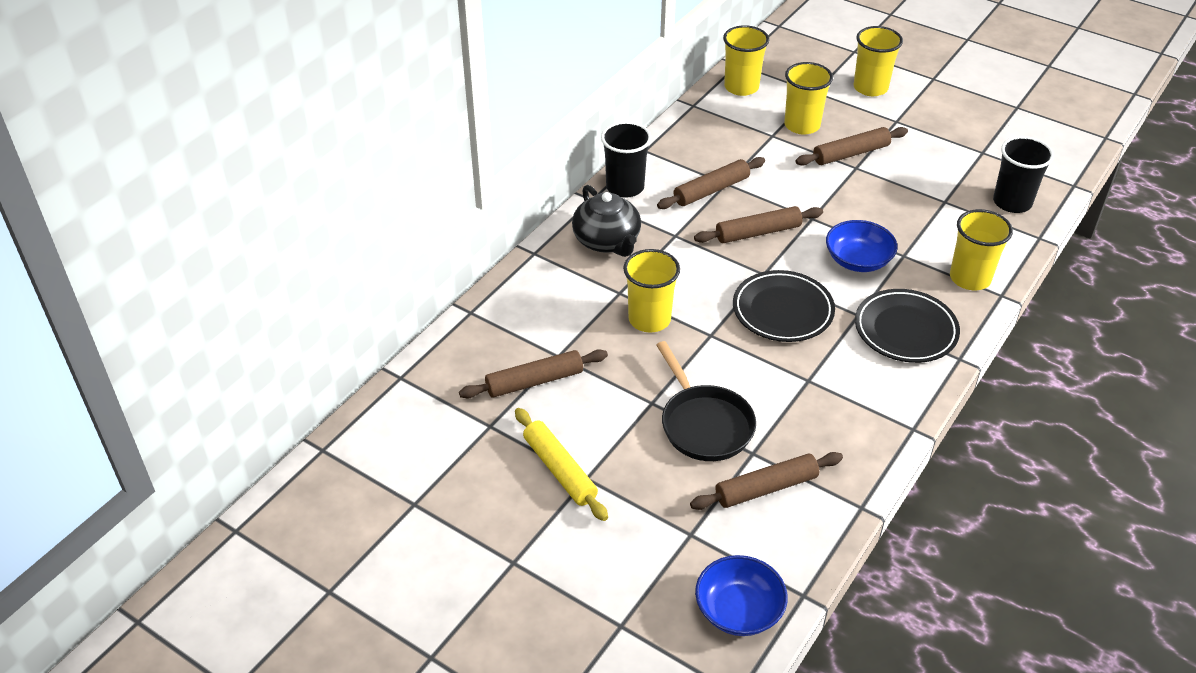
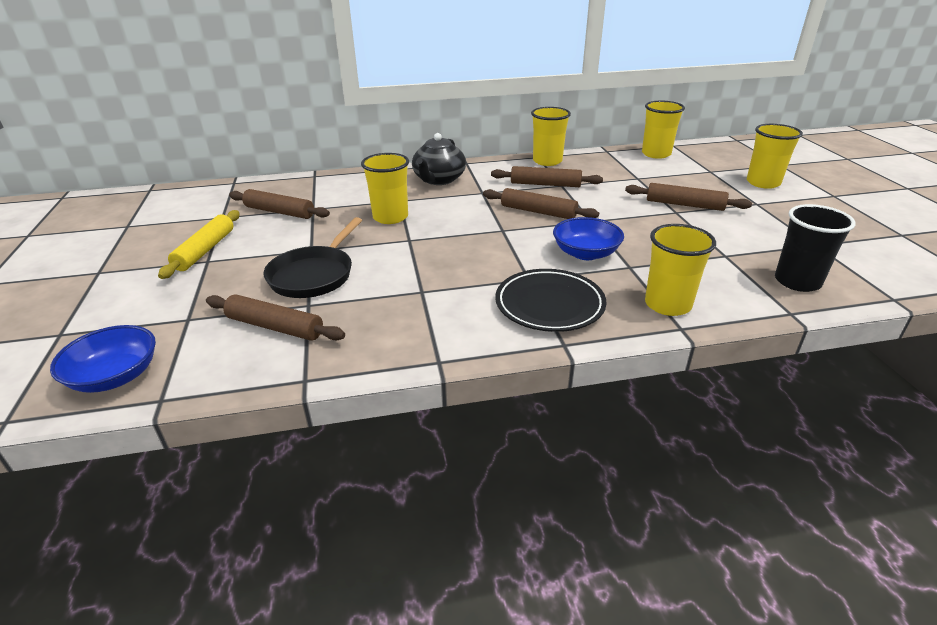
camera: 45 degrees right, 10 degrees down
(625, 187) = (495, 165): black cup -> none
(782, 310) = (478, 251): black plate -> none
(802, 125) = (670, 181): yellow cup -> yellow cup (547, 161)

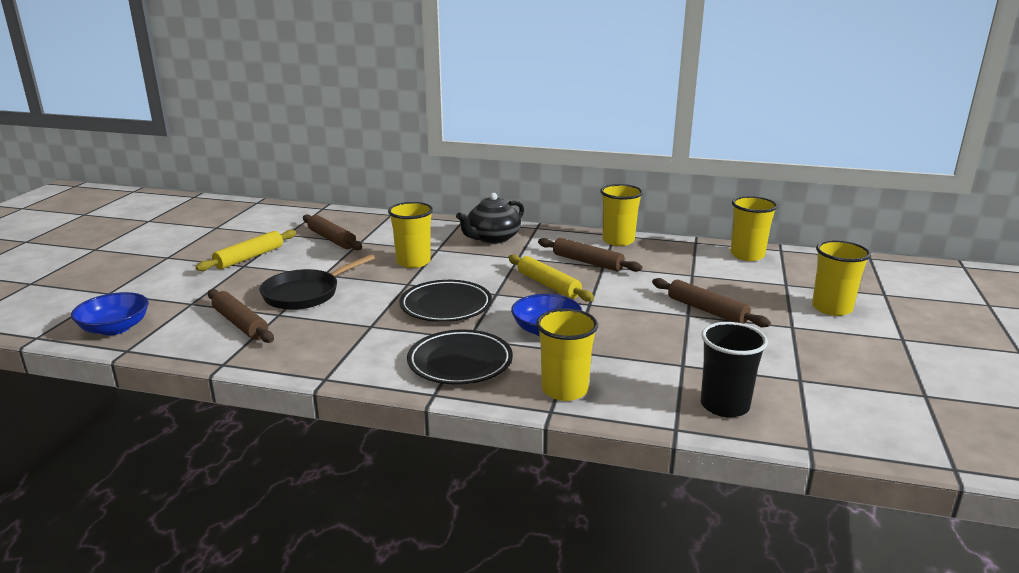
camera: 25 degrees right, 10 degrees down
(471, 253) = (446, 306): none -> black plate
(538, 212) = (548, 285): brown rolling pin -> yellow rolling pin

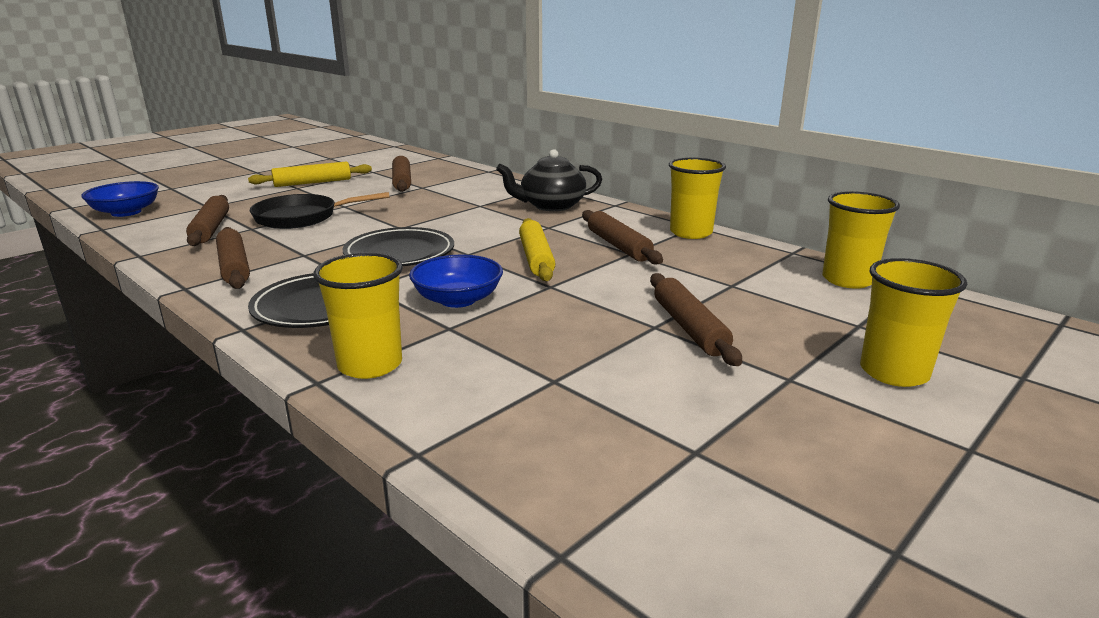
camera: 30 degrees right, 0 degrees up
(332, 351) = (234, 267): none -> brown rolling pin
(413, 262) = (438, 211): yellow cup -> none
(724, 406) = (528, 448): black cup -> none

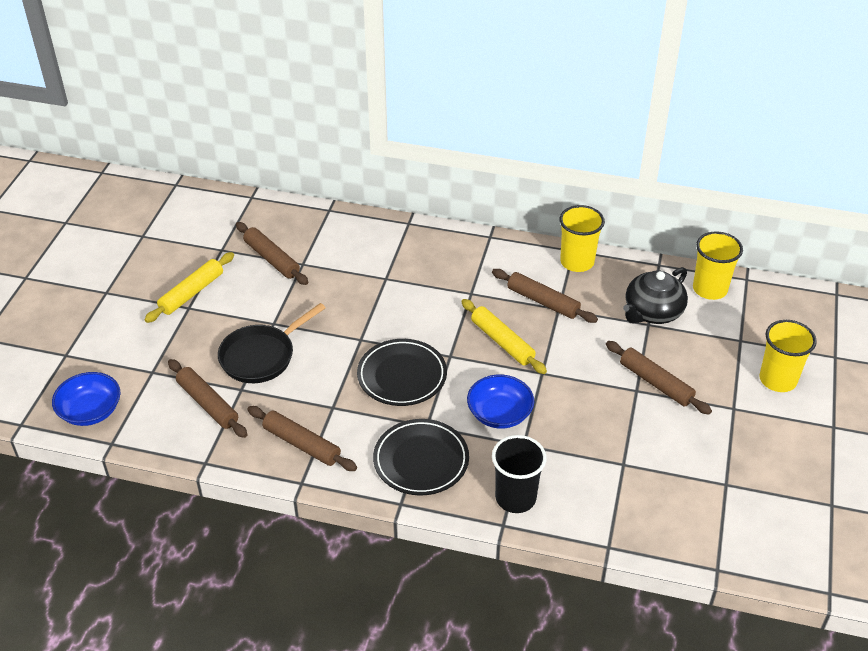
camera: 30 degrees left, 20 degrees up
(370, 365) = (515, 498): yellow cup -> black cup
(551, 206) = (443, 257): black teapot -> black teapot (652, 312)

